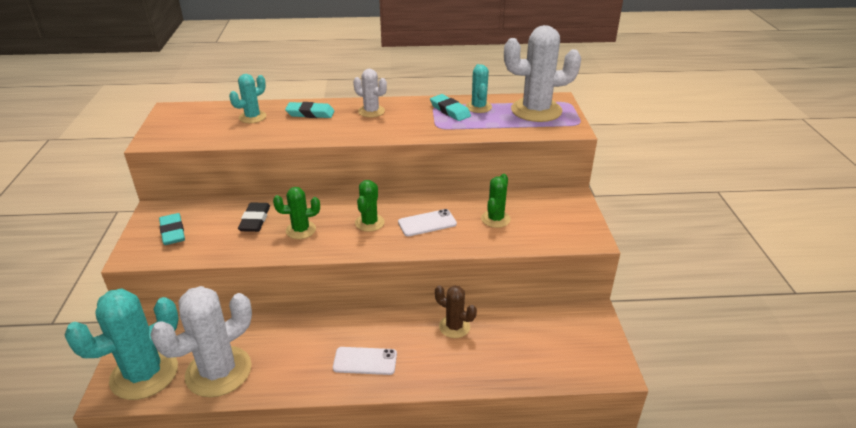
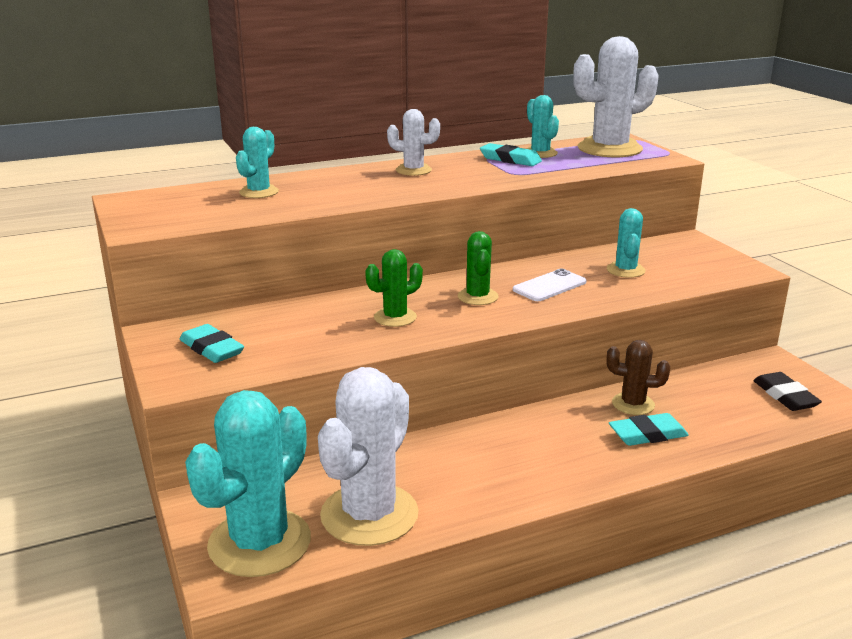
camera: 20 degrees left, 10 degrees down
(255, 220) = (320, 318): black eraser -> black eraser (785, 396)
(310, 113) = (335, 180): turquoise eraser -> turquoise eraser (647, 434)
(365, 361) = (557, 459): white phone -> none
(495, 219) = (625, 270): green cactus -> turquoise cactus

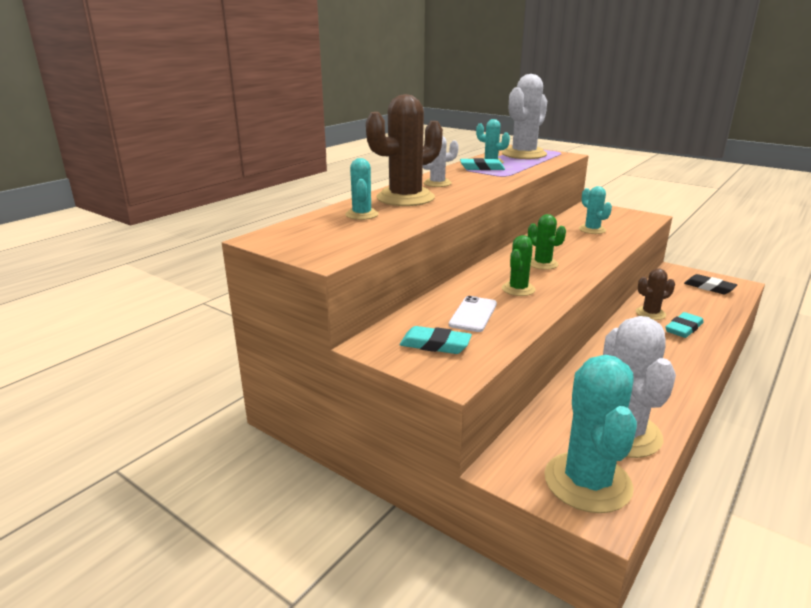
camera: 30 degrees left, 0 degrees up
(341, 182) = (405, 198): none -> brown cactus
(549, 286) = (570, 248): white phone -> white phone (473, 314)

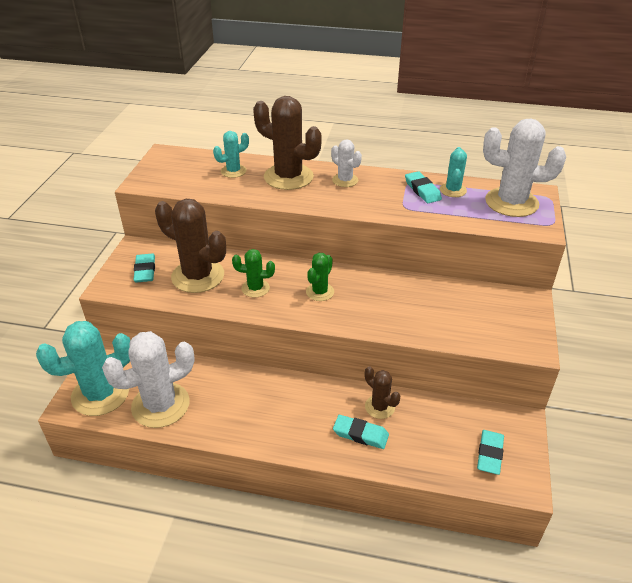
camera: 65 degrees right, 15 degrees up
(473, 314) = (198, 276): white phone -> brown cactus
(592, 230) = (442, 309): turquoise cactus -> none
(709, 287) = (490, 454): black eraser -> turquoise eraser

